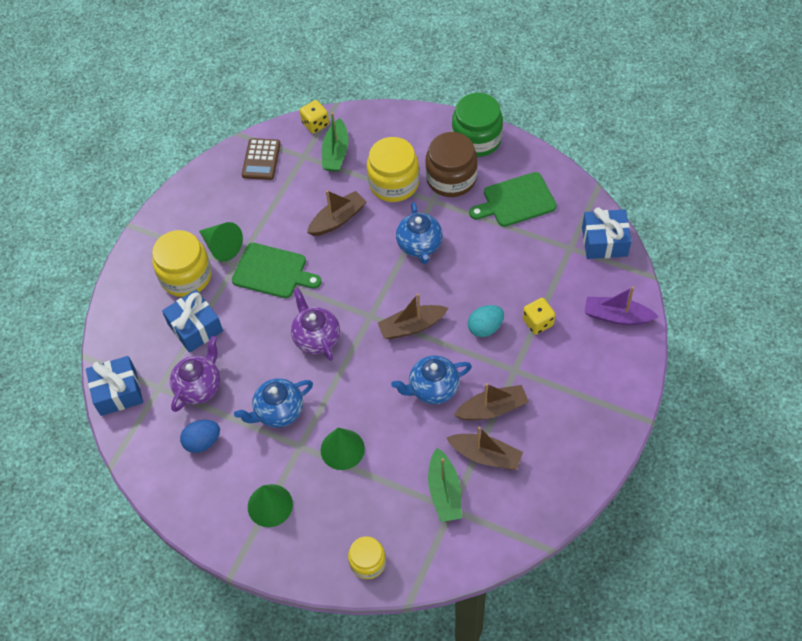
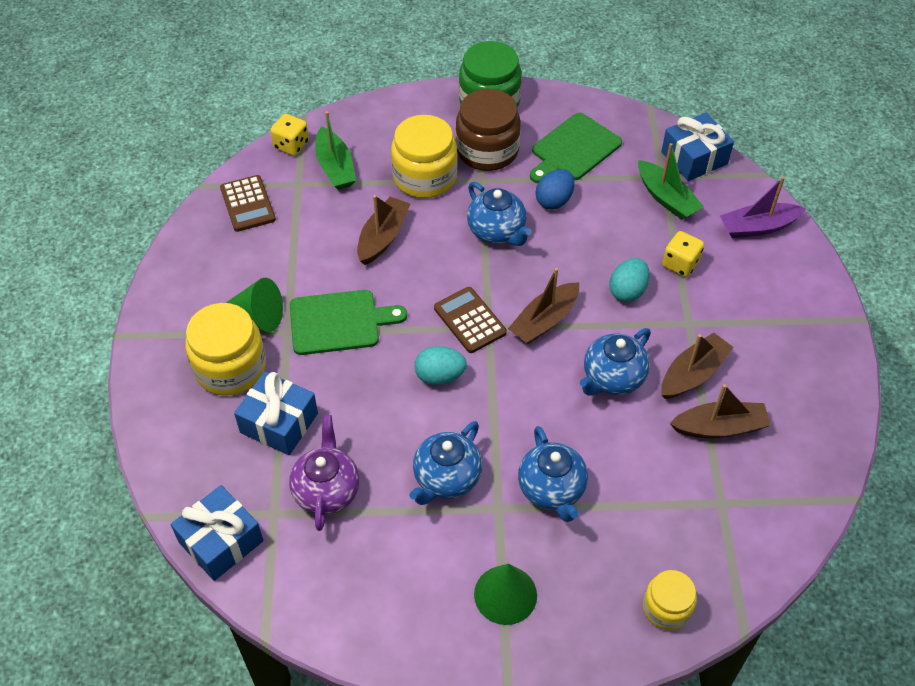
camera: 30 degrees left, 5 degrees down
(202, 442) = (372, 555): blue egg -> blue egg (554, 200)
(316, 338) = (440, 376): purple teapot -> turquoise egg
(342, 449) = (552, 490): green cone -> blue teapot
(360, 305) = (470, 320): none -> brown calculator
(444, 491) = (701, 487): green boat -> green boat (666, 198)

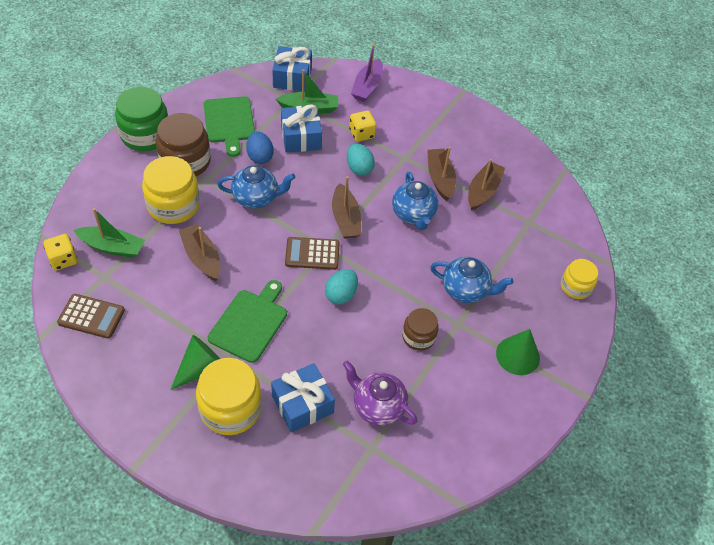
camera: 60 degrees left, 0 degrees up
(221, 541) = (370, 492): blue gift -> blue gift (301, 137)
(446, 479) = (418, 337): blue teapot -> brown jar

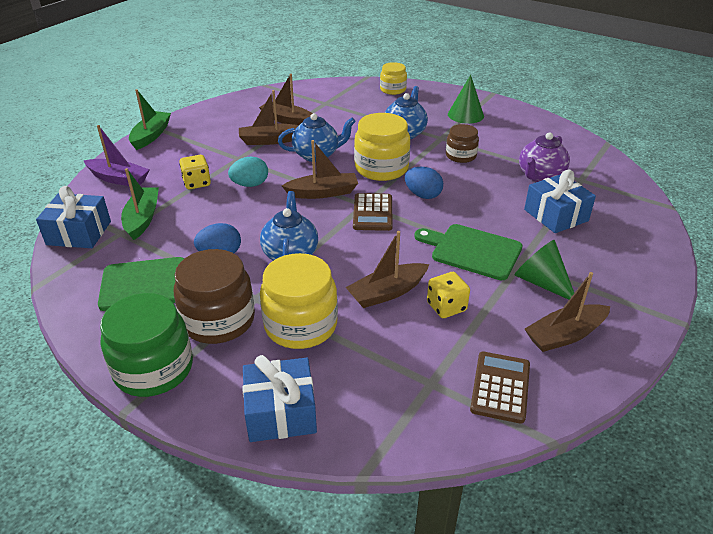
camera: 85 degrees left, 15 degrees down
(63, 259) = (408, 435): yellow dice -> yellow dice (446, 307)
(112, 247) = (378, 380): green boat -> green boat (151, 136)
(135, 370) = (565, 335): none -> brown boat
(230, 408) = (580, 259): yellow jar -> yellow jar (381, 168)
(301, 137) = (193, 224): blue gift -> blue gift (281, 412)
(341, 294) = (423, 195): turquoise egg -> blue egg

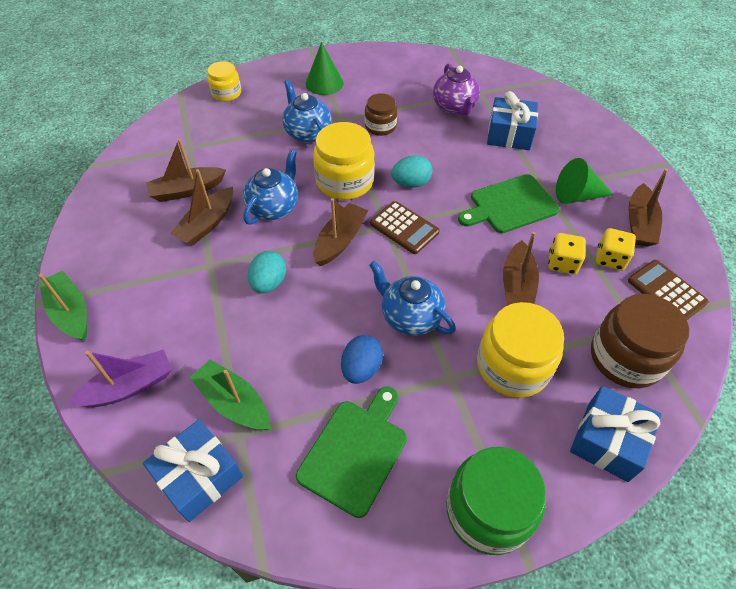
camera: 50 degrees left, 15 degrees up
(197, 183) = (217, 322): yellow dice -> yellow dice (610, 259)
(218, 320) = (459, 422): brown jar -> brown jar (625, 357)
(423, 195) = (411, 183): blue egg -> turquoise egg

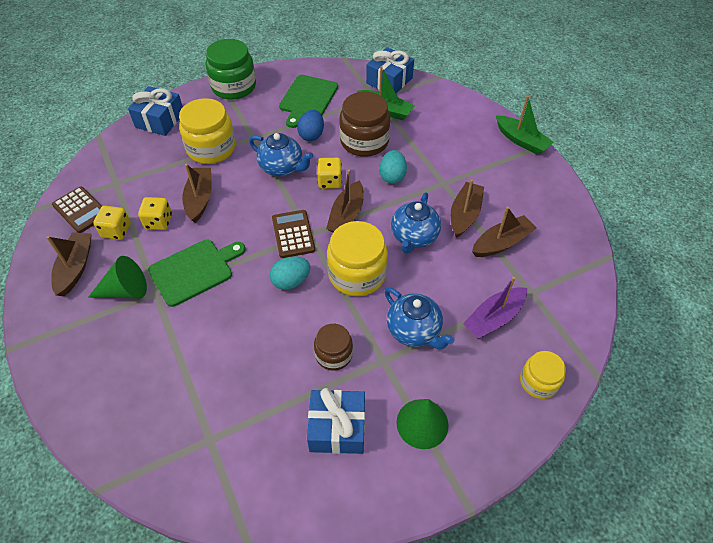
camera: 170 degrees right, 0 degrees up
(129, 387) = (453, 109): purple boat -> purple boat (494, 318)
(350, 287) = (330, 181): none -> yellow dice
(404, 228) = (293, 234): brown calculator -> brown calculator turned 45 degrees clockwise
(454, 107) = (245, 402): purple teapot -> none
(509, 134) = (181, 365): blue gift -> blue gift (337, 428)
(625, 357) = (132, 162): brown jar -> brown jar (364, 141)

